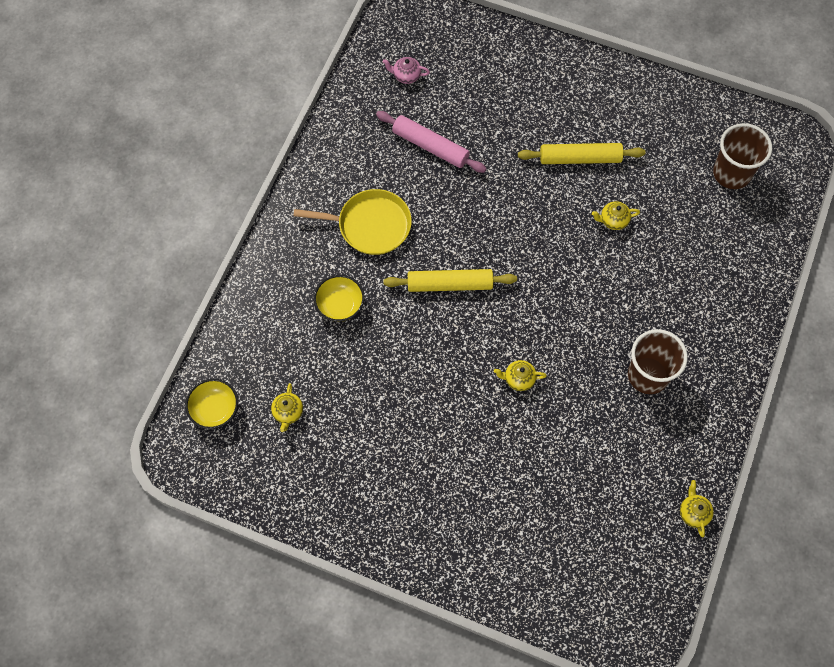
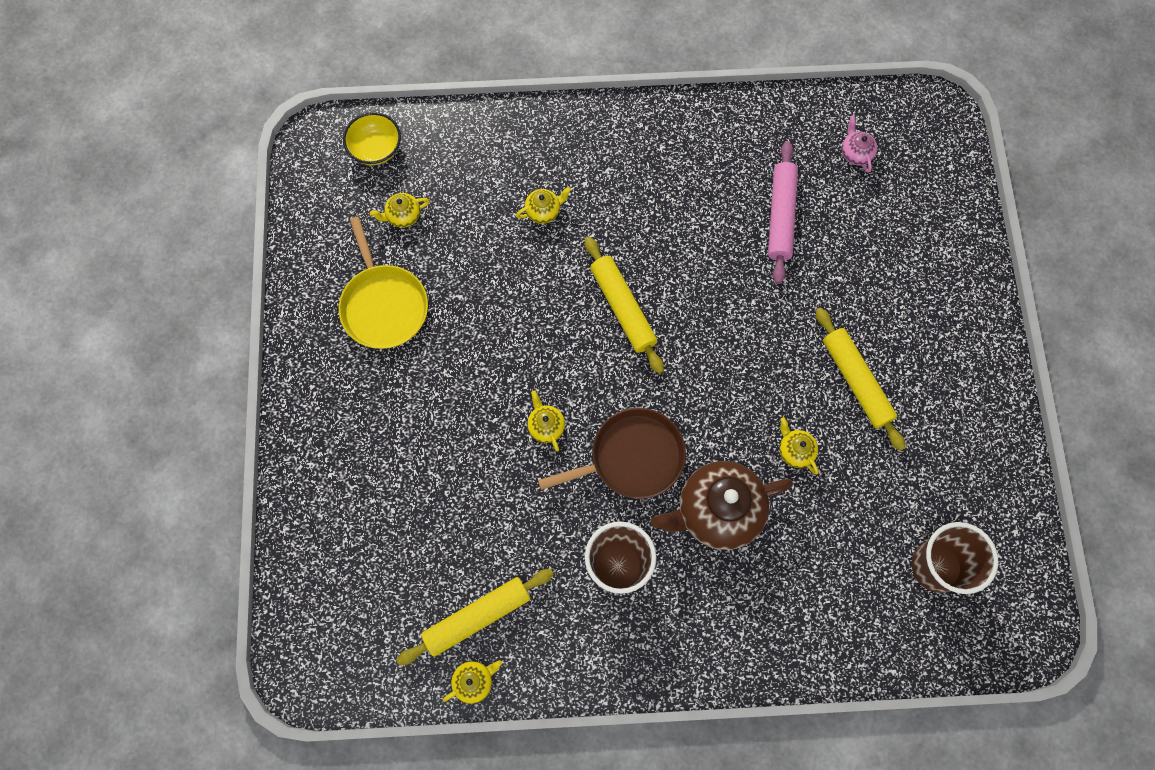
camera: 65 degrees right, 5 degrees up
(340, 305) = (543, 211): yellow bowl -> yellow teapot
(370, 225) = (651, 199): yellow pan -> yellow pan (383, 305)
(570, 329) = (632, 457): none -> brown pan
(635, 290) = (717, 511): none -> brown teapot
(646, 490) = (477, 617): none -> yellow rolling pin

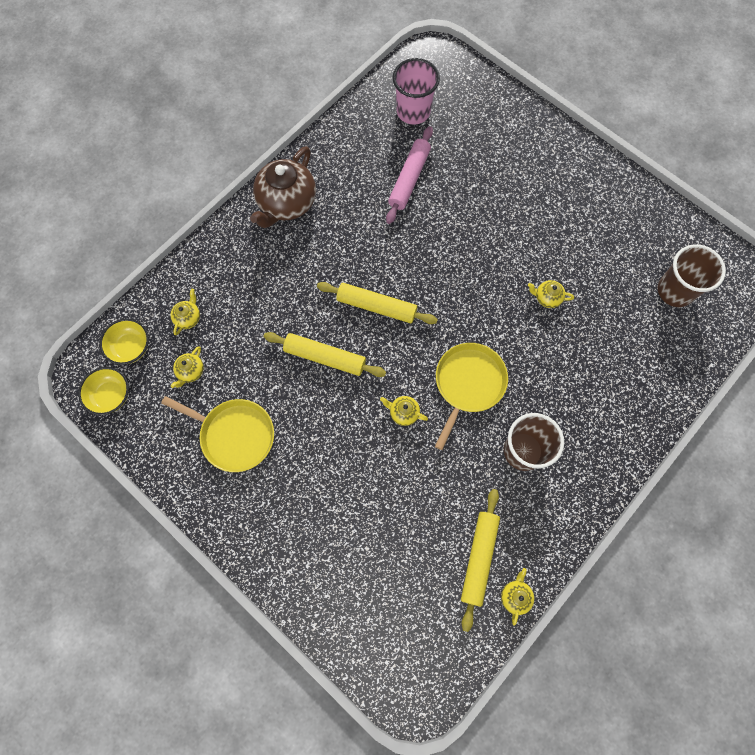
camera: 45 degrees left, 0 degrees up
(320, 176) = (111, 395): none -> yellow bowl
(543, 211) = (274, 293): yellow teapot -> yellow teapot (188, 318)
(632, 457) = (468, 384): brown pan -> yellow pan
(717, 511) = (542, 369): brown teapot -> brown teapot (286, 203)
(780, 216) = (409, 179): pink rolling pin -> pink rolling pin turned 60 degrees clockwise
(855, 153) = (413, 111): pink teapot -> pink cup
(856, 381) = (538, 232): yellow rolling pin -> yellow rolling pin (325, 357)

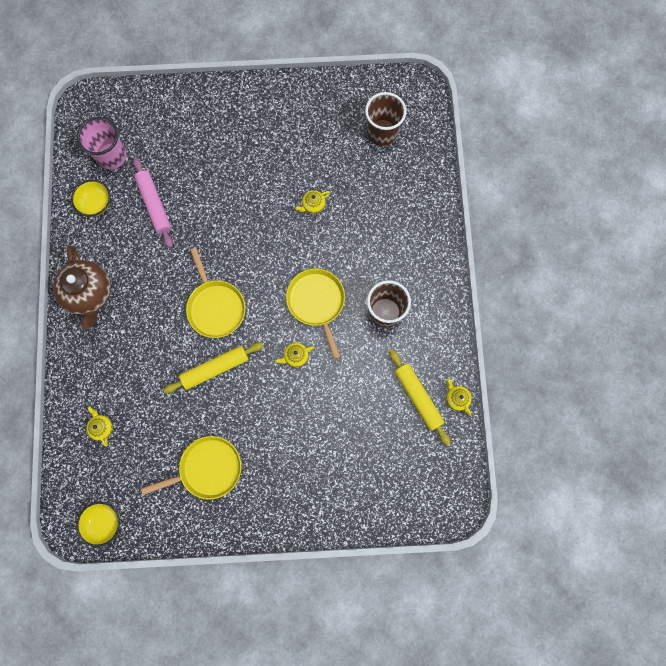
camera: 45 degrees left, 5 degrees up
(131, 347) = (84, 481): yellow bowl -> yellow bowl (96, 203)
(190, 371) = (139, 458): yellow teapot -> none
(376, 306) = (215, 307): yellow rolling pin -> yellow pan

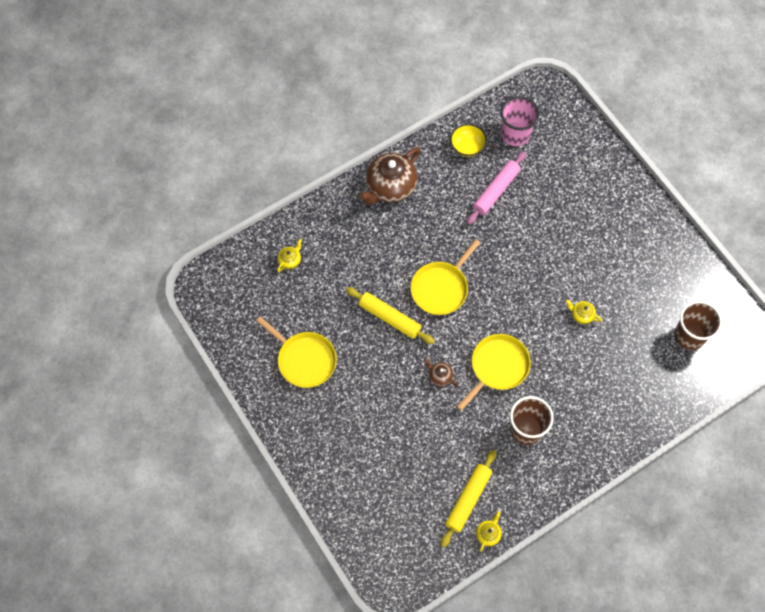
camera: 60 degrees right, 10 degrees down
(103, 522) = (217, 306): yellow bowl -> none
(296, 356) = (440, 376): yellow teapot -> brown teapot

